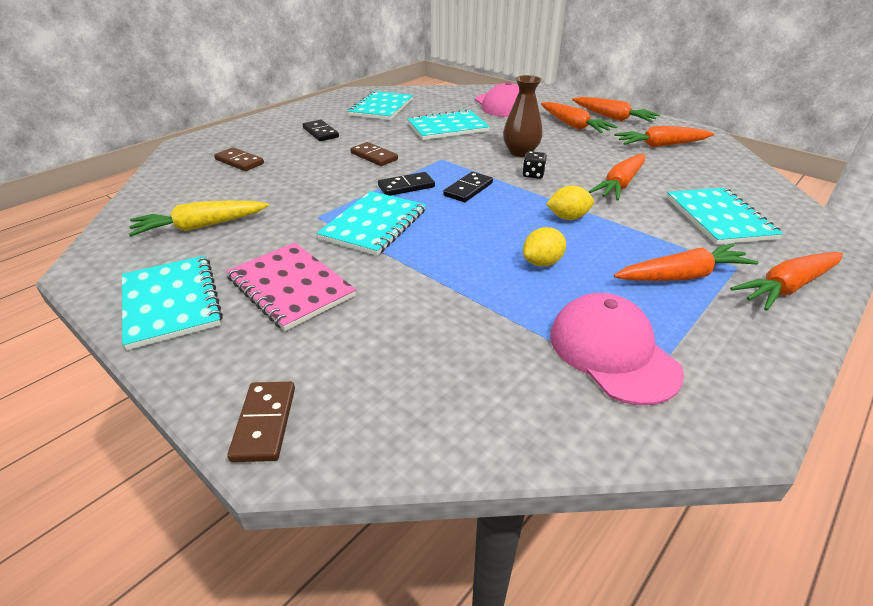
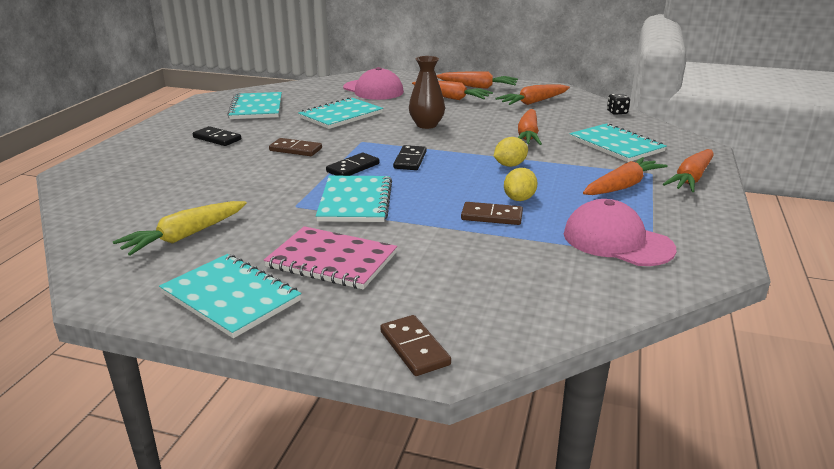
camera: 25 degrees left, 10 degrees down
(239, 161) = (158, 177): brown domino -> brown domino (491, 216)
(533, 175) = (453, 140): black dice -> black dice (617, 112)

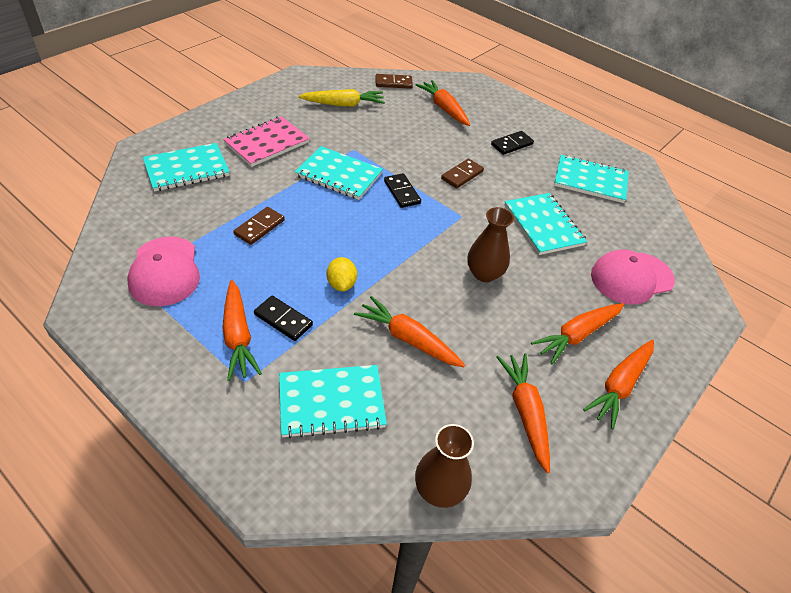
camera: 110 degrees right, 20 degrees up
(185, 236) = (343, 104): yellow carrot -> yellow carrot turned 105 degrees clockwise
(230, 297) = (261, 105): turquoise notebook -> turquoise notebook (187, 169)
(410, 160) = (397, 227): black domino -> black domino (283, 320)
(414, 348) = (159, 142): brown domino -> brown domino (393, 83)
(519, 199) = (273, 256): yellow lemon -> none
(617, 112) = (439, 489): black dice -> brown vase
(617, 241) = (165, 271): pink cap -> pink cap turned 105 degrees clockwise
(691, 179) = (206, 405): orange carrot -> orange carrot (444, 108)

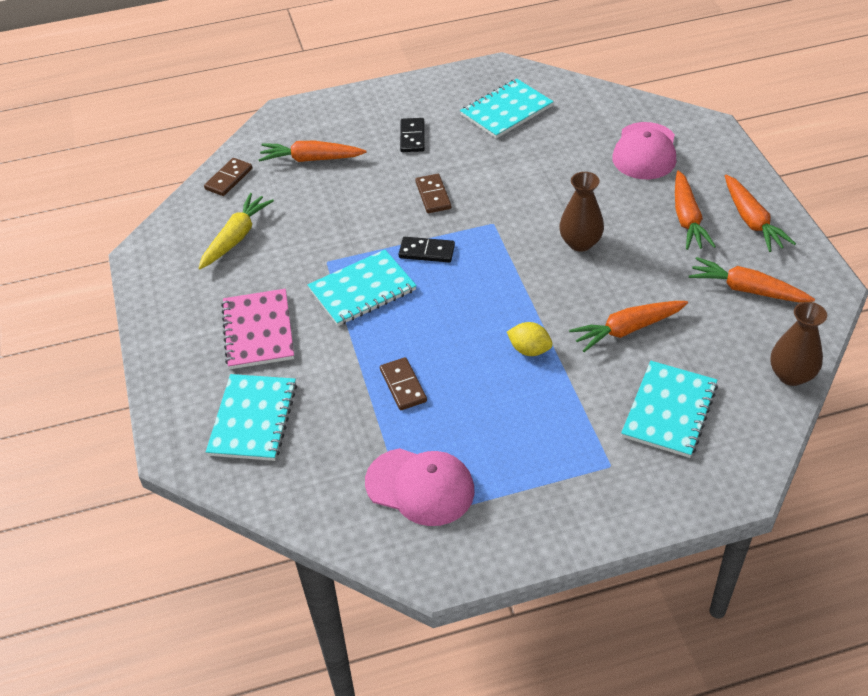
camera: 50 degrees left, 0 degrees up
(238, 336) = (551, 452): orange carrot -> none
(283, 320) = (550, 411): black domino -> none
(543, 225) = (544, 173): turquoise notebook -> none

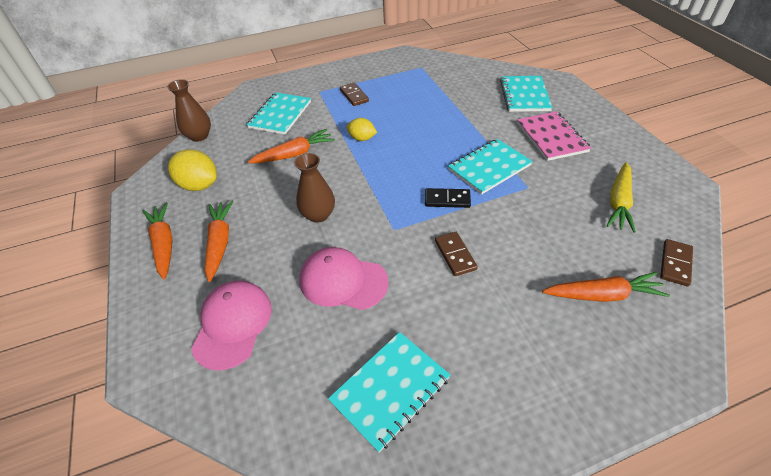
camera: 175 degrees right, 0 degrees up
(403, 385) = (440, 115): brown domino -> brown domino (354, 96)
(412, 137) = (499, 335): black domino -> none
(420, 487) = (419, 77): pink cap -> pink cap (343, 281)
(747, 290) = (199, 185): orange carrot -> yellow lemon

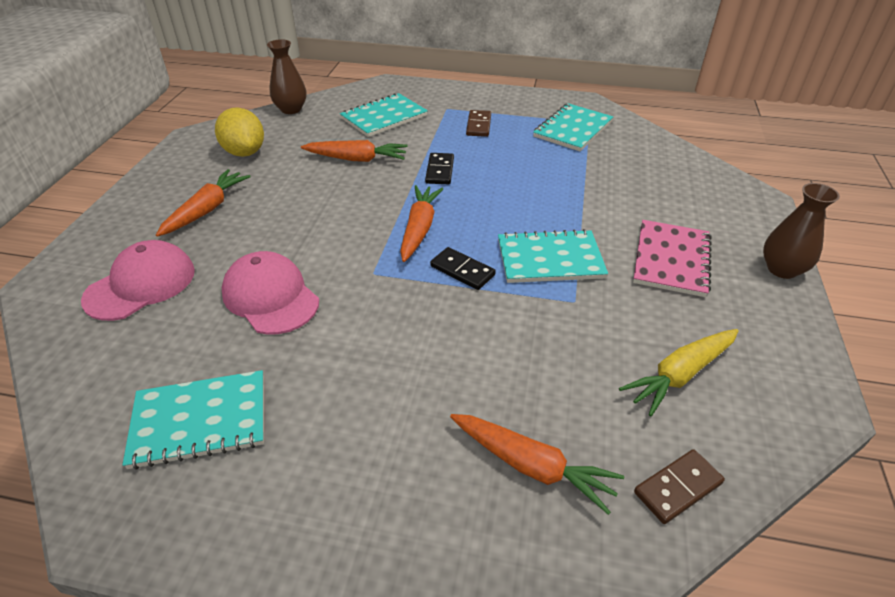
camera: 30 degrees right, 5 degrees down
(164, 244) = (164, 190): orange carrot -> orange carrot (419, 229)
(318, 215) = (316, 225): brown vase -> brown vase (782, 269)
(362, 138) = (439, 171): yellow lemon -> black domino
(455, 255) = (407, 330): brown domino -> none
(524, 95) = (689, 198): turquoise notebook -> turquoise notebook (573, 129)

